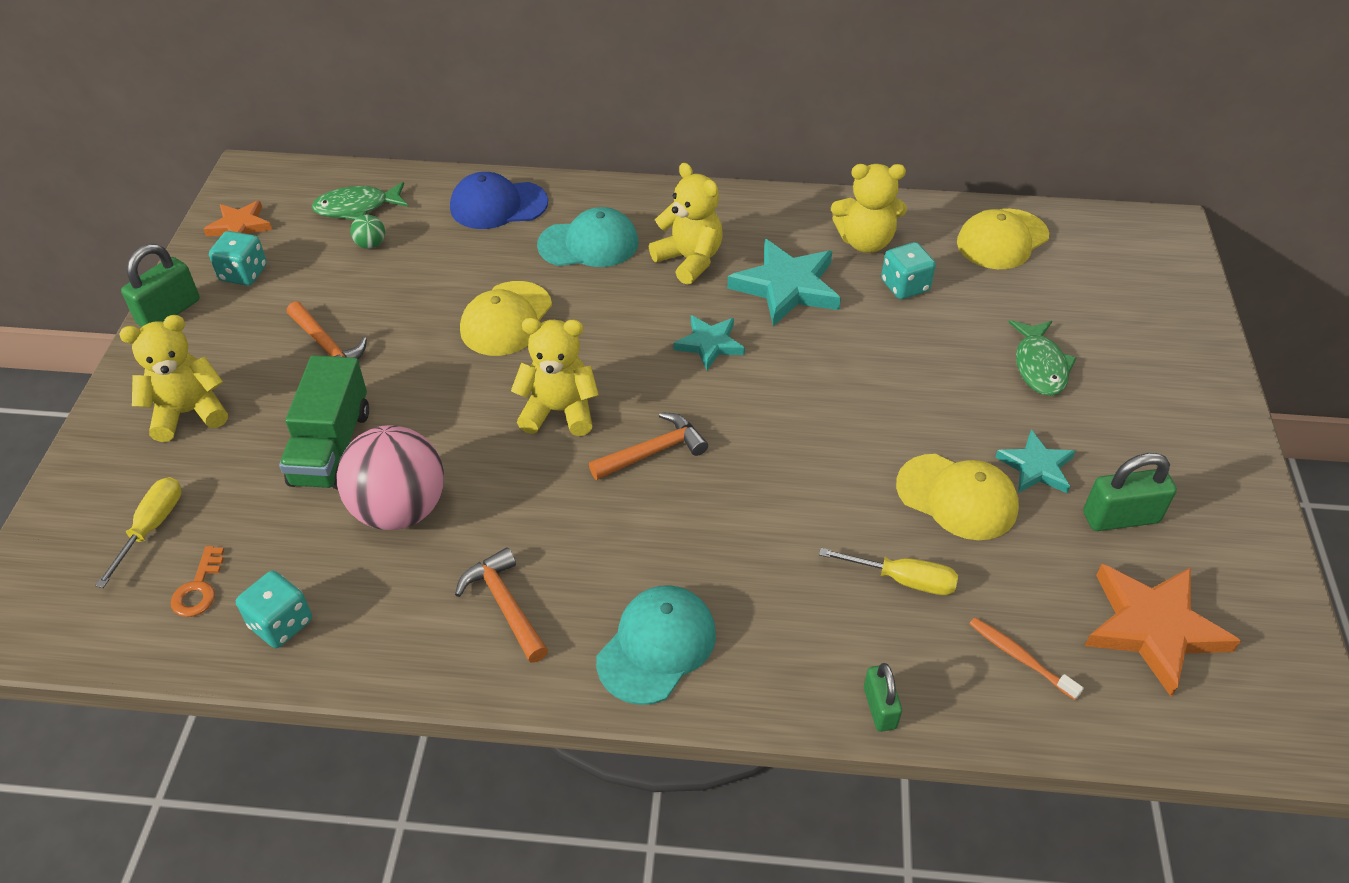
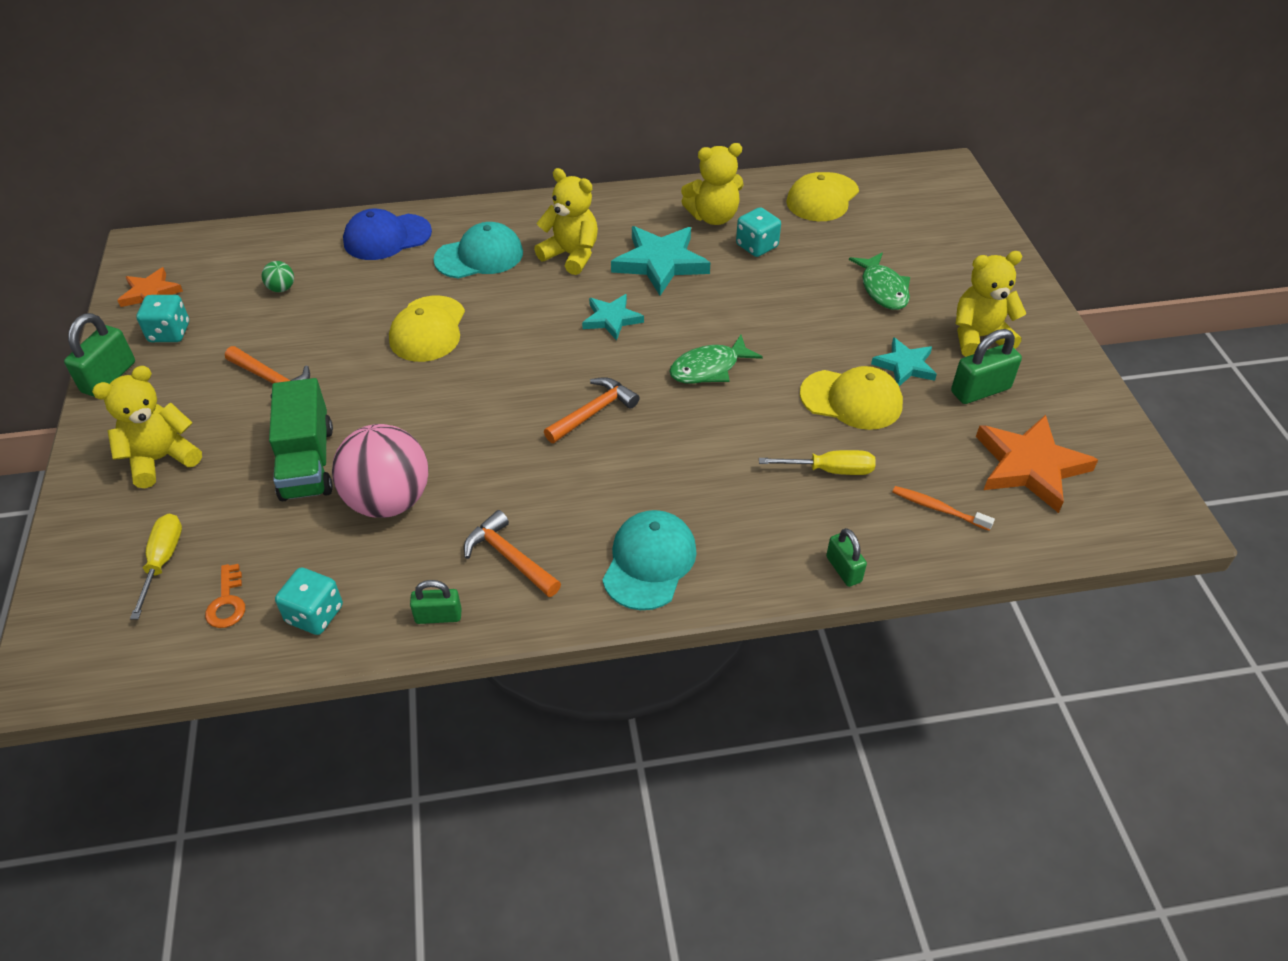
camera: 15 degrees left, 0 degrees up
(357, 208) = (257, 260): green fish -> green fish (709, 368)
(407, 656) = (438, 616): none -> green padlock
(559, 411) = (501, 395): yellow teddy bear -> yellow teddy bear (979, 337)

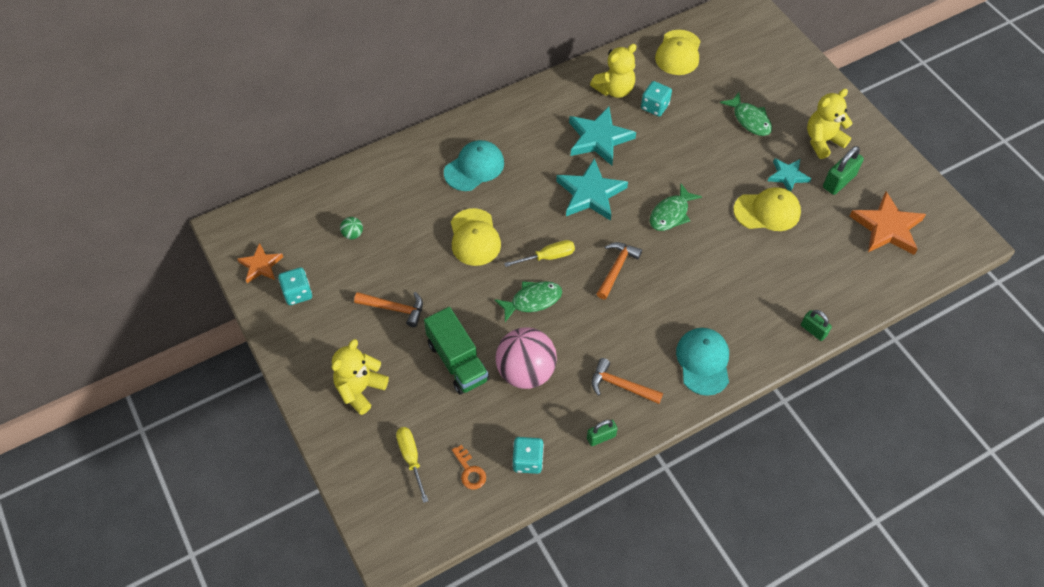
camera: 20 degrees left, 10 degrees up
(109, 377) = (280, 341): green padlock -> none
(387, 237) = (400, 170): blue cap -> none
(455, 419) = (532, 300): none -> green fish
(571, 255) = (536, 149): yellow teddy bear -> none
(611, 319) = (590, 194): turquoise star -> turquoise star, size x1.67
(829, 470) = (776, 266): yellow screwdriver -> yellow screwdriver (547, 257)
(938, 509) = (848, 273): orange toothbrush -> none

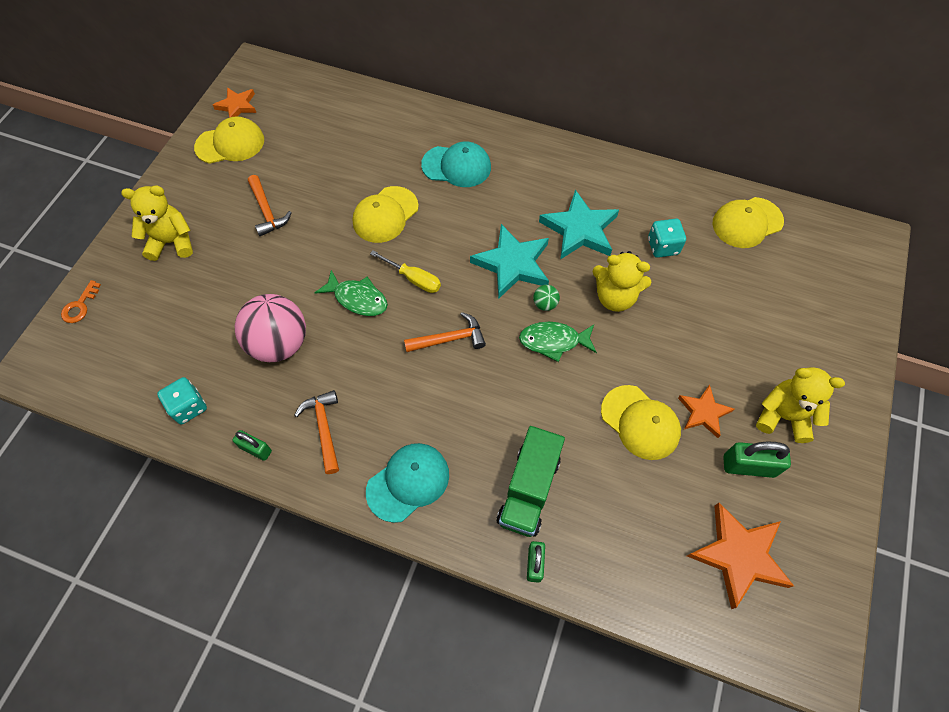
camera: 50 degrees right, 5 degrees up
(297, 293) = (230, 144): turquoise dice -> yellow cap
(353, 234) = (315, 137): green ball -> green ball (545, 304)
(411, 459) = (131, 321): yellow screwdriver -> none
(457, 361) = (250, 287): green truck -> green truck (528, 489)
(470, 471) = (148, 370): orange key -> orange key (80, 306)
(614, 89) = (647, 204): yellow teddy bear -> yellow teddy bear (615, 297)
(749, 119) = (736, 333): green fish -> none
(788, 176) = (703, 412): turquoise star -> orange star

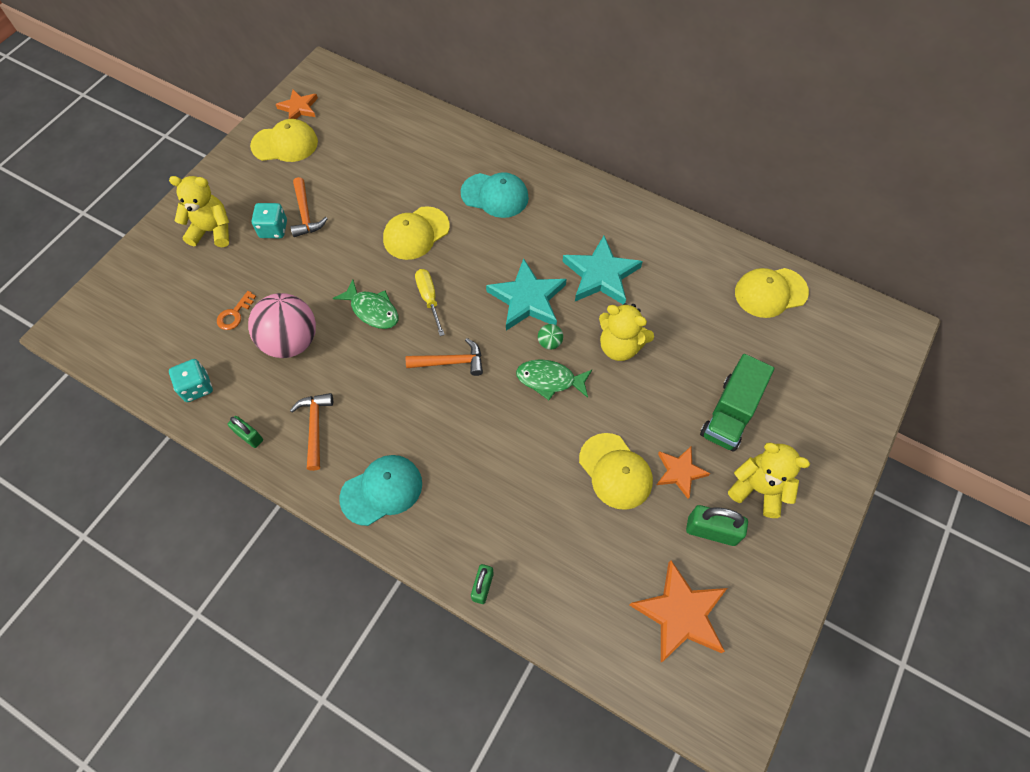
camera: 10 degrees right, 0 degrees up
(80, 306) = (118, 278): orange key -> orange key (235, 314)
(413, 279) = (429, 299): yellow screwdriver -> yellow screwdriver turned 150 degrees counterclockwise
(528, 489) = (493, 516): green truck -> green truck (730, 413)
(663, 246) = (679, 304): turquoise dice -> turquoise dice (273, 229)

